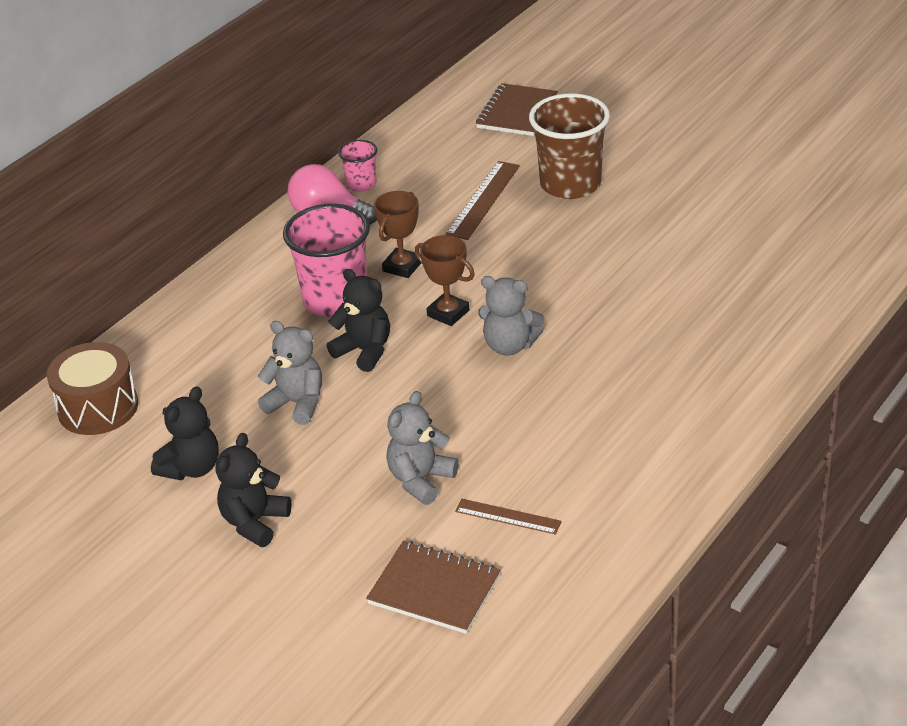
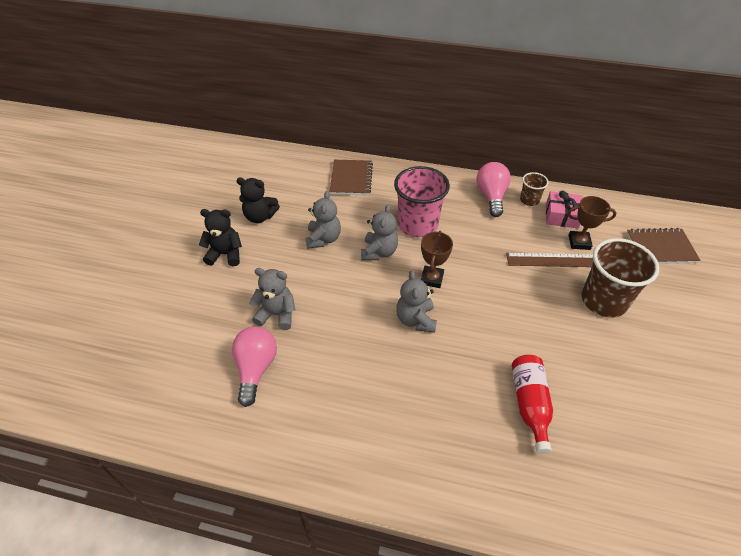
camera: 65 degrees right, 10 degrees up
(98, 407) = (294, 169): brown drum -> none
(361, 184) = (529, 200): pink cup -> brown cup
(364, 351) = (379, 252): black teddy bear -> grey teddy bear
(402, 267) = (463, 243): brown trophy -> brown trophy (579, 242)
(411, 167) = (561, 216): none -> pink gift
(434, 589) = (187, 351): brown notebook -> brown notebook (351, 179)
(508, 516) = (256, 368): brown ruler -> pink light bulb
(681, 288) = (529, 404): none -> red bottle

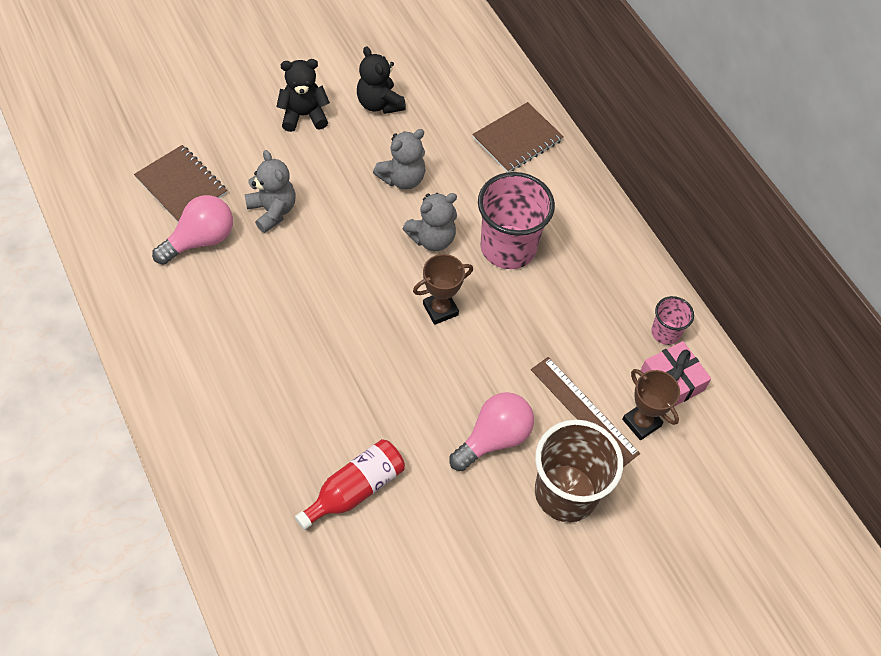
camera: 45 degrees right, 10 degrees up
(225, 254) = (304, 115): black teddy bear -> black teddy bear turned 60 degrees counterclockwise
(416, 319) = (372, 329): grey teddy bear -> none
(491, 196) = (631, 290): pink light bulb -> pink light bulb (494, 438)
(529, 200) = (665, 332): brown cup -> pink cup
(660, 247) = (722, 516): brown notebook -> brown notebook (181, 186)

